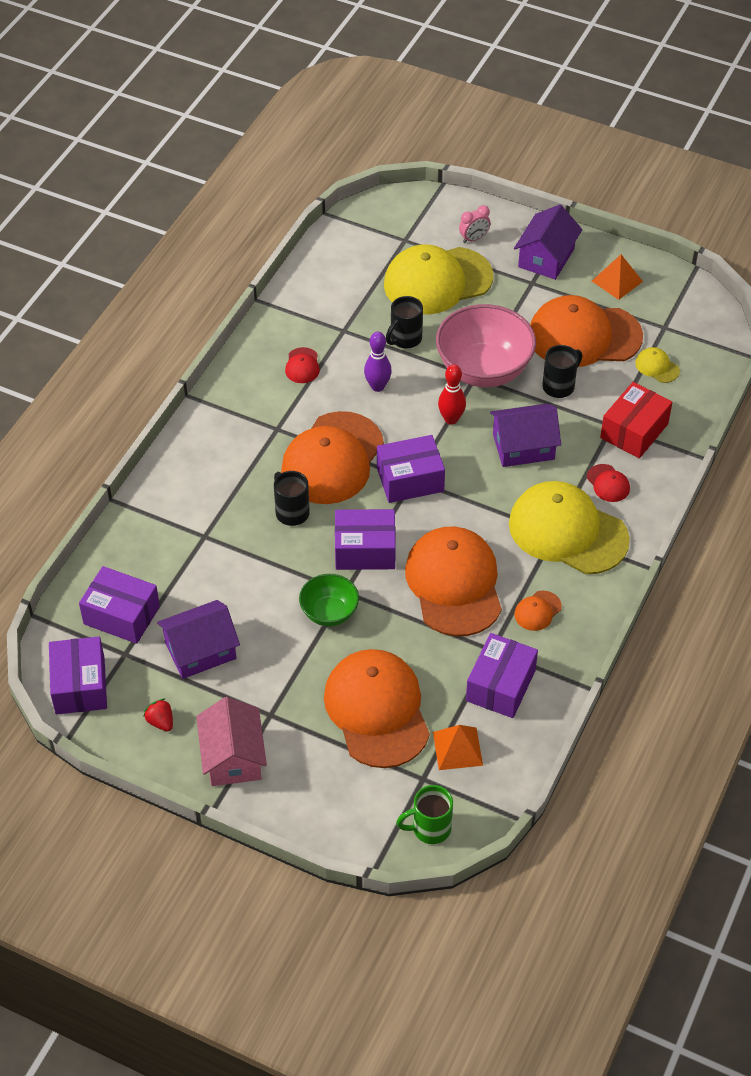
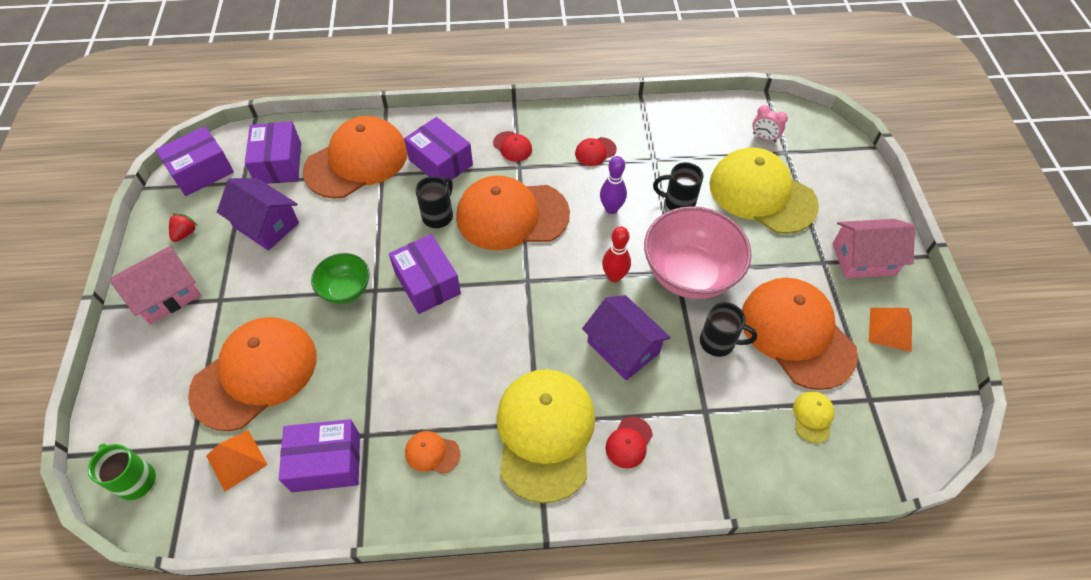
camera: 60 degrees right, 5 degrees up
(247, 422) = (512, 146): none -> red cap
(410, 479) = (525, 279): purple box -> purple box (440, 162)
(454, 584) = (427, 367): orange cap -> orange cap (357, 161)
(474, 239) = (834, 196): pink clock -> pink clock (764, 137)
(546, 258) = (863, 259): purple house -> pink house
(634, 431) = (713, 435): red box -> none

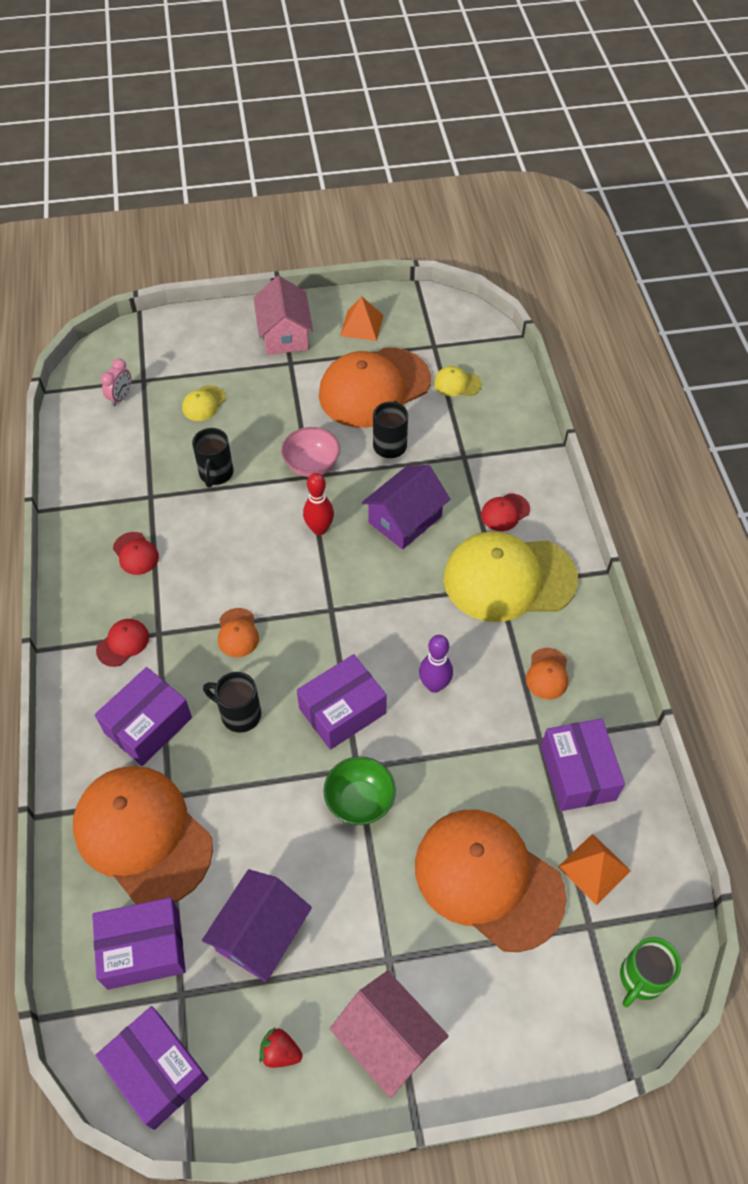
camera: 95 degrees left, 0 degrees up
(512, 215) = (237, 633): orange cap -> orange cap, size x0.41
(611, 209) = (225, 534): purple bowling pin -> purple bowling pin (434, 685)
(629, 442) = (505, 512): red cap -> red cap turned 120 degrees clockwise
(689, 274) = (312, 465): pink bowl -> pink bowl, size x0.55
(762, 194) = (204, 403): yellow cap -> yellow cap, size x0.41

